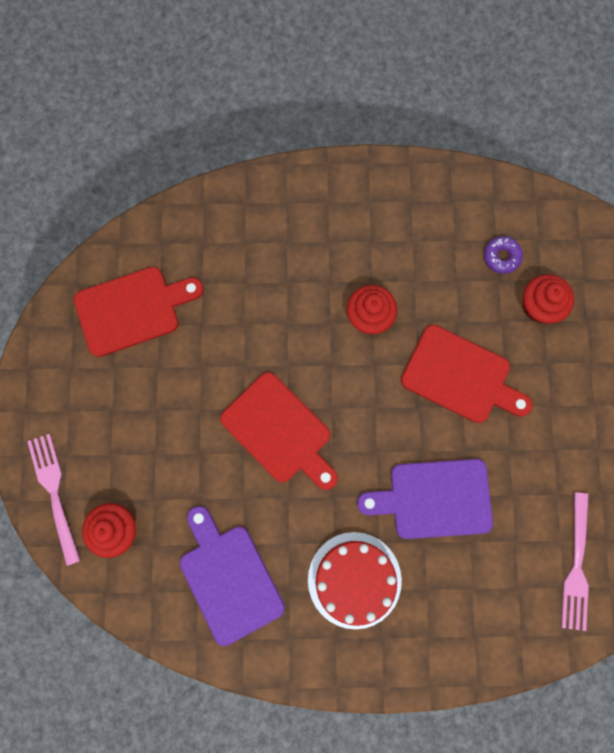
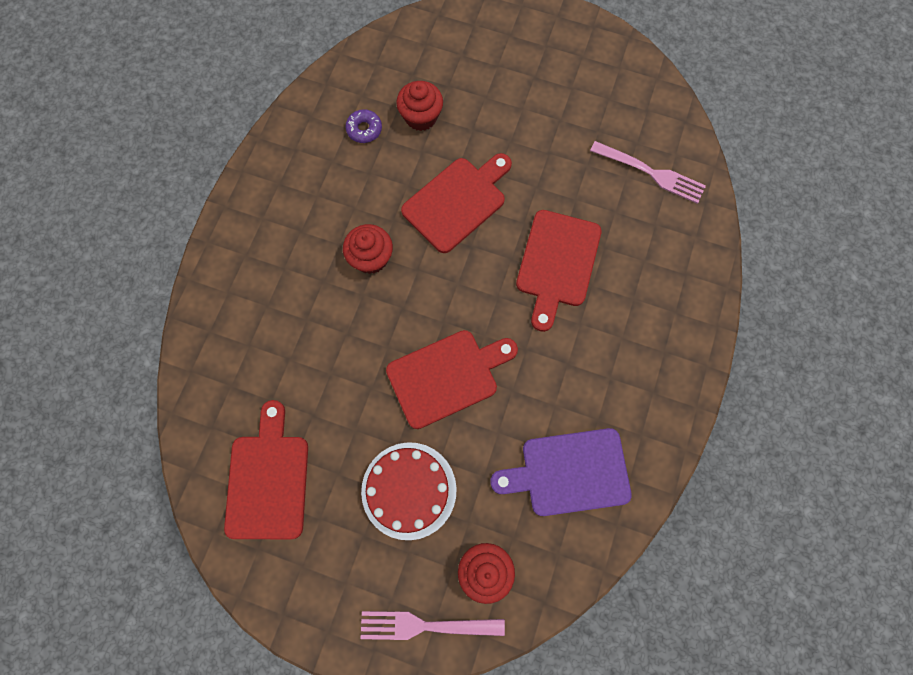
camera: 70 degrees left, 5 degrees down
(354, 580) = (606, 357): red cake -> red cake (409, 490)
(434, 499) = (557, 263): purple cutting board -> red cutting board

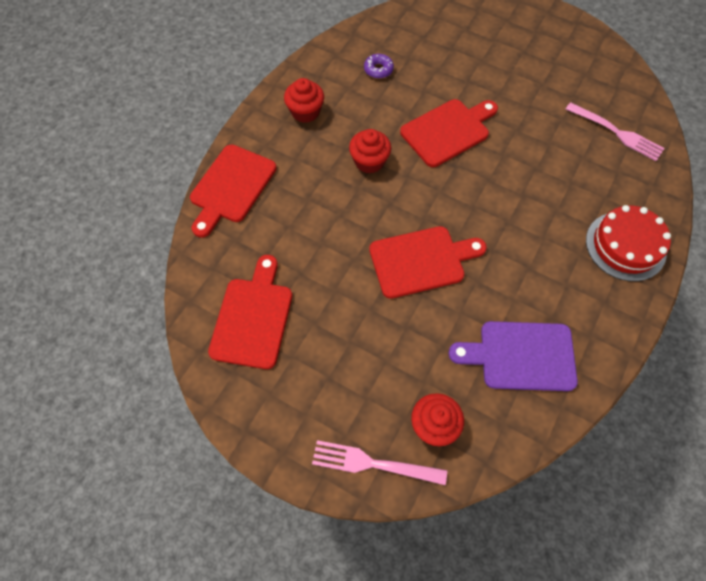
camera: 10 degrees right, 10 degrees down
(409, 490) = (374, 346): red cake -> red cake (625, 246)
(421, 117) = (426, 67): red cupcake -> red cupcake (305, 112)
(557, 263) = (528, 189): red cutting board -> red cutting board (231, 187)

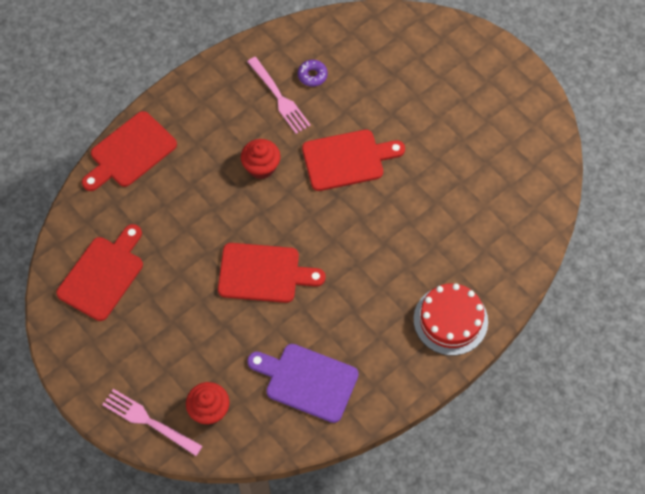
camera: 20 degrees right, 0 degrees up
(305, 112) = (225, 99): red cupcake -> none
(617, 133) = (506, 212): pink fork -> pink fork (279, 98)

